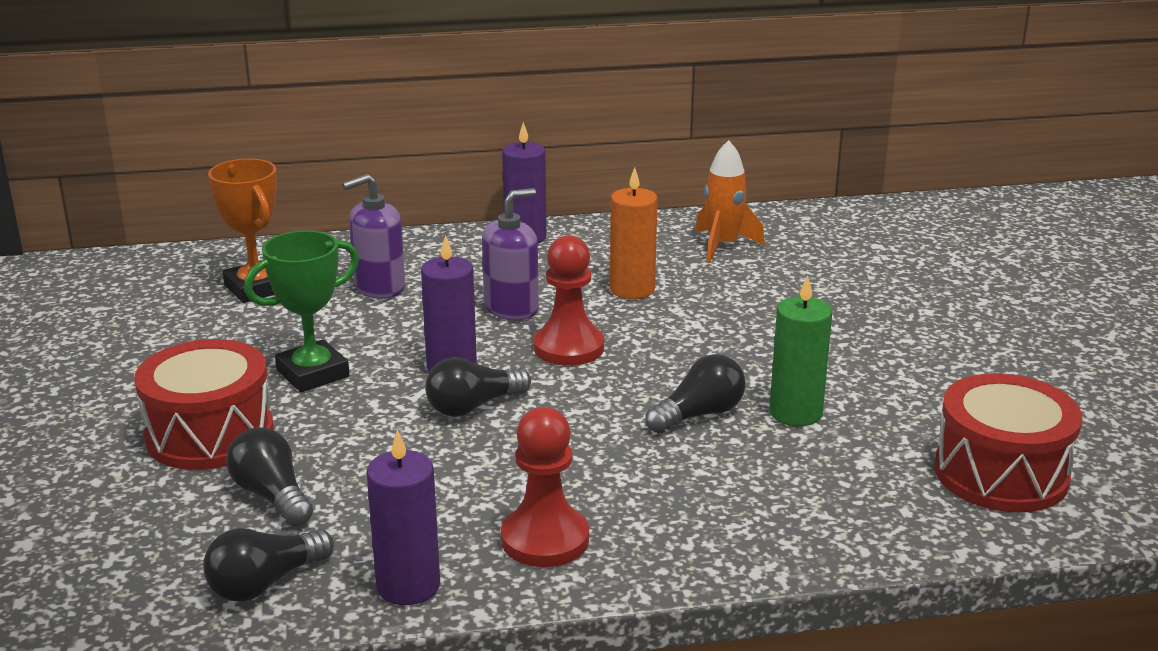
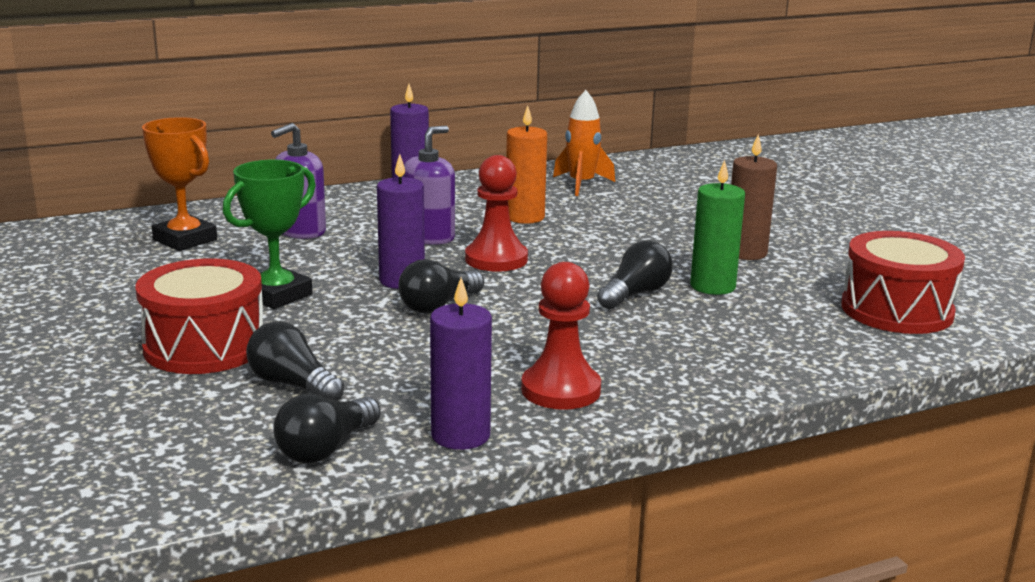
camera: 15 degrees left, 5 degrees down
(863, 367) = (746, 253): none -> brown candle

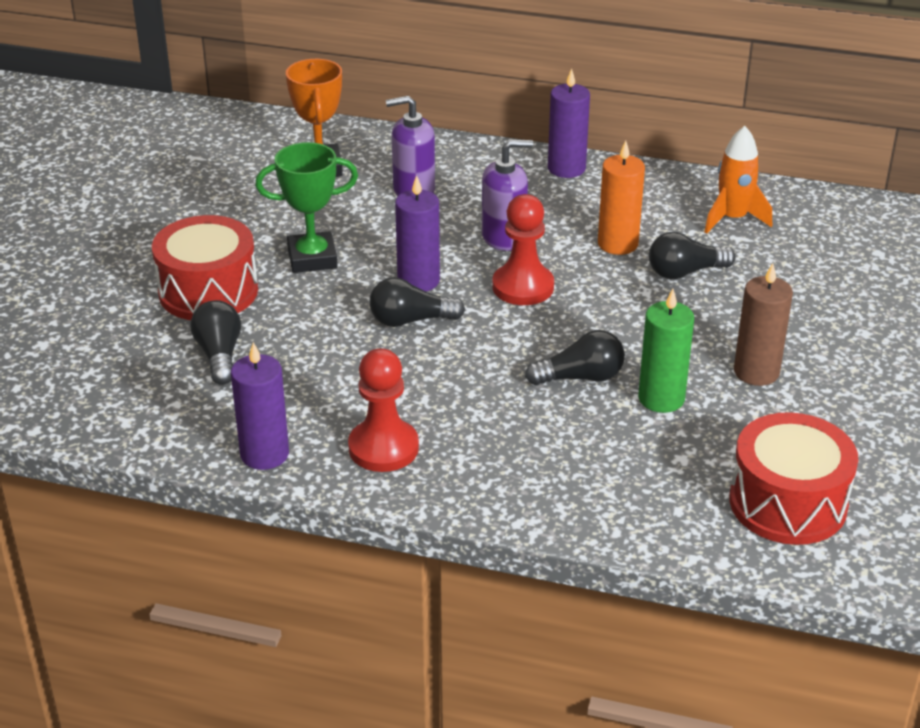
camera: 40 degrees right, 15 degrees up
(326, 448) = (173, 422): black light bulb -> black light bulb (685, 272)

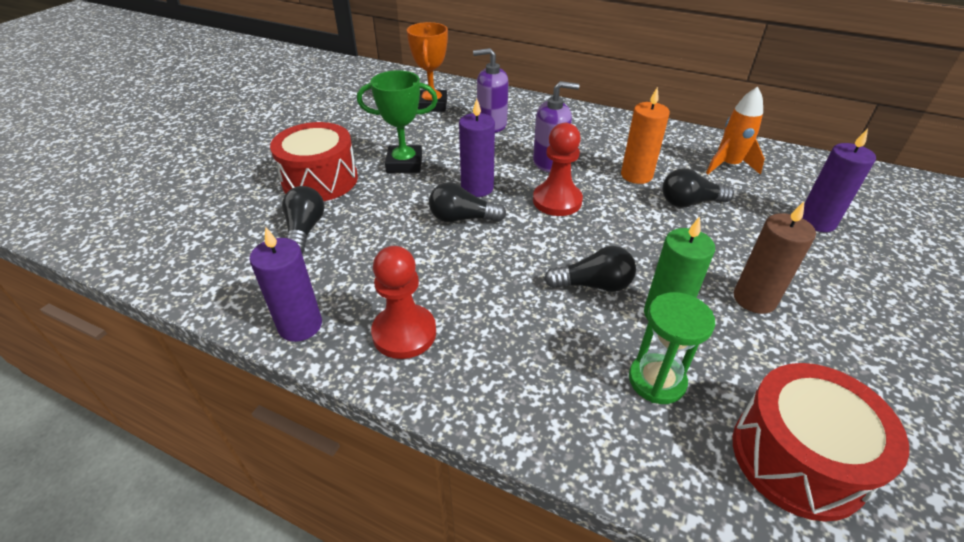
camera: 10 degrees right, 5 degrees up
(566, 168) = (603, 120): purple candle -> purple candle (817, 221)
(656, 458) = (656, 380): none -> green hourglass

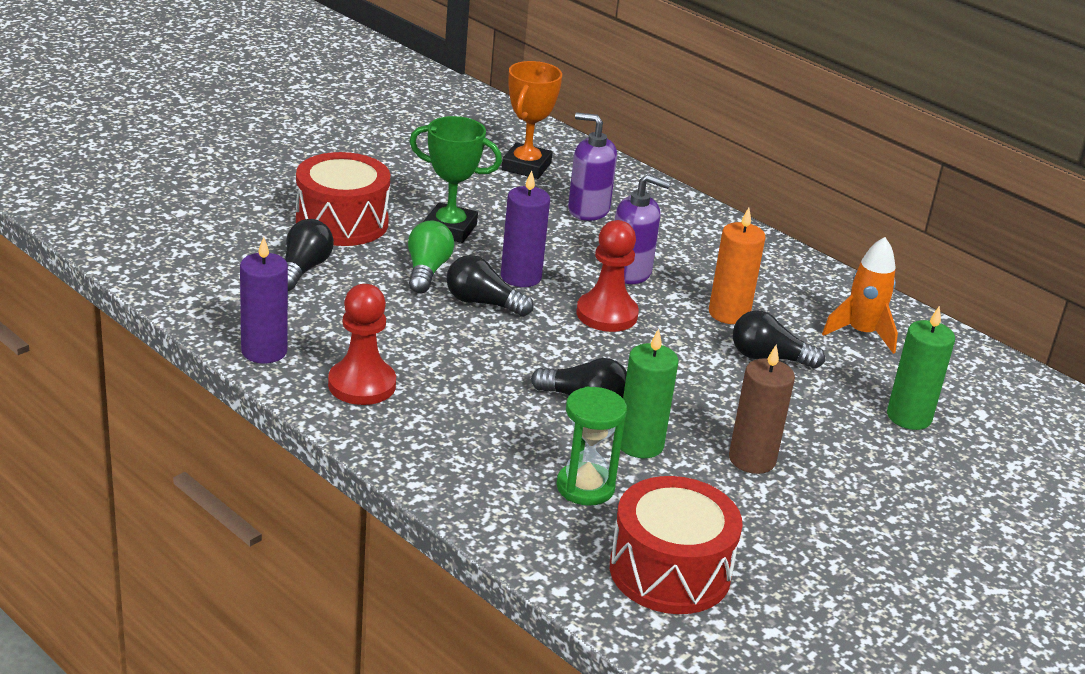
camera: 15 degrees right, 10 degrees down
(405, 203) = (427, 271): none -> green light bulb
(817, 221) = (909, 417): purple candle -> green candle

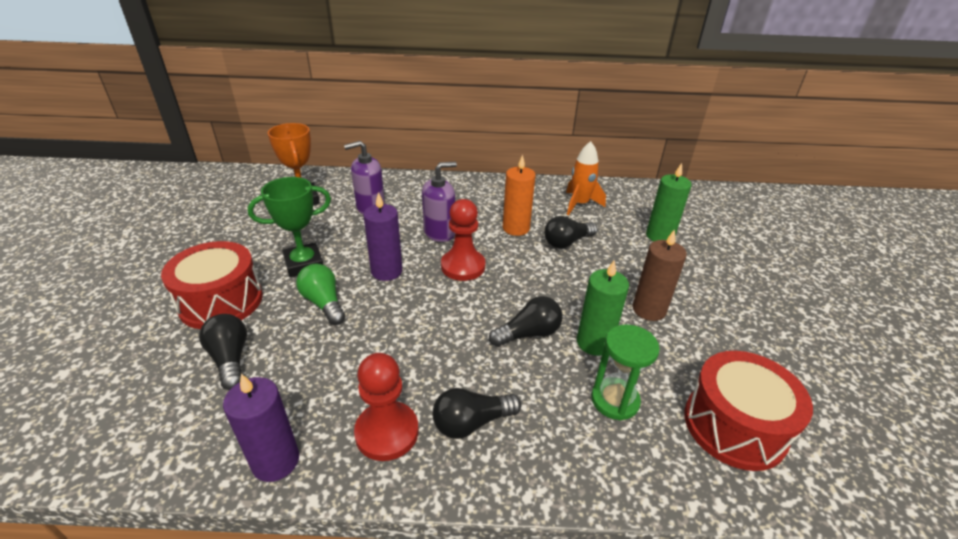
camera: 40 degrees left, 5 degrees up
(483, 303) = (387, 304): black light bulb -> black light bulb (471, 423)

